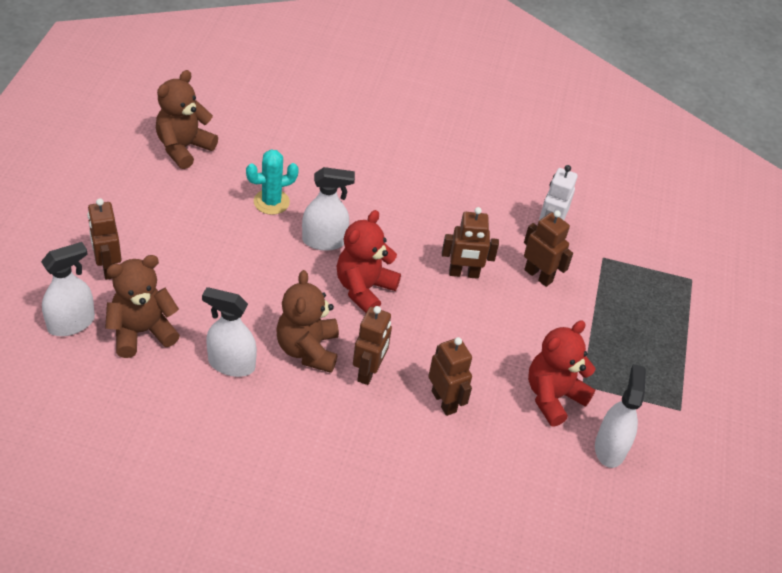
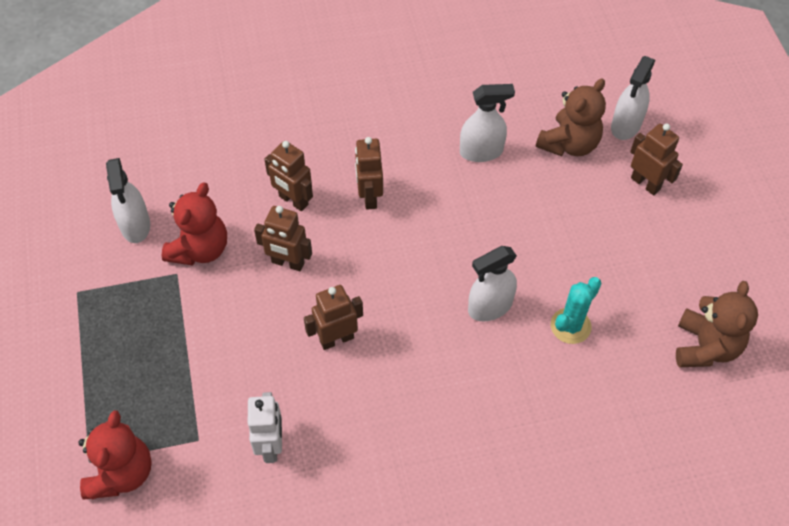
camera: 160 degrees right, 10 degrees up
(308, 349) = (431, 192): brown teddy bear -> none
(364, 289) = (420, 273): red teddy bear -> red teddy bear (121, 473)
(538, 275) = (260, 376): brown robot -> brown robot (288, 263)

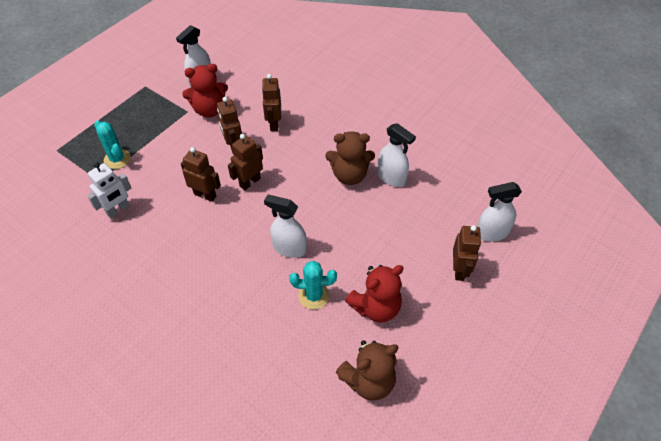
camera: 50 degrees right, 5 degrees down
(121, 473) = (59, 165): red teddy bear -> red teddy bear (376, 307)
(181, 399) = (117, 159): none -> turquoise cactus
(369, 197) = (308, 151): brown robot -> brown robot (250, 182)
(569, 144) = (444, 214): brown teddy bear -> brown teddy bear (349, 175)

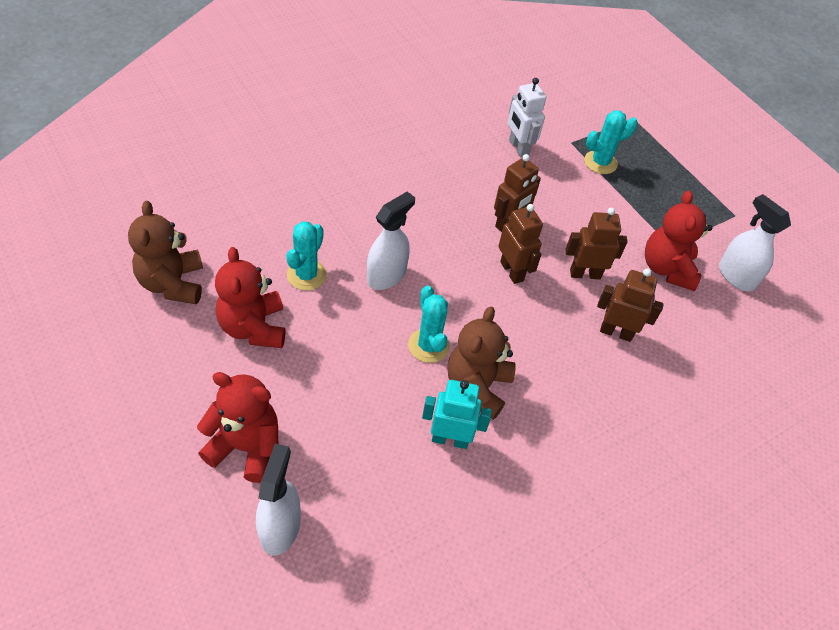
camera: 105 degrees right, 0 degrees up
(334, 207) = (428, 346): none -> turquoise cactus
(391, 177) = (450, 439): white spray bottle -> turquoise robot
(459, 270) = (246, 447): brown robot -> red teddy bear

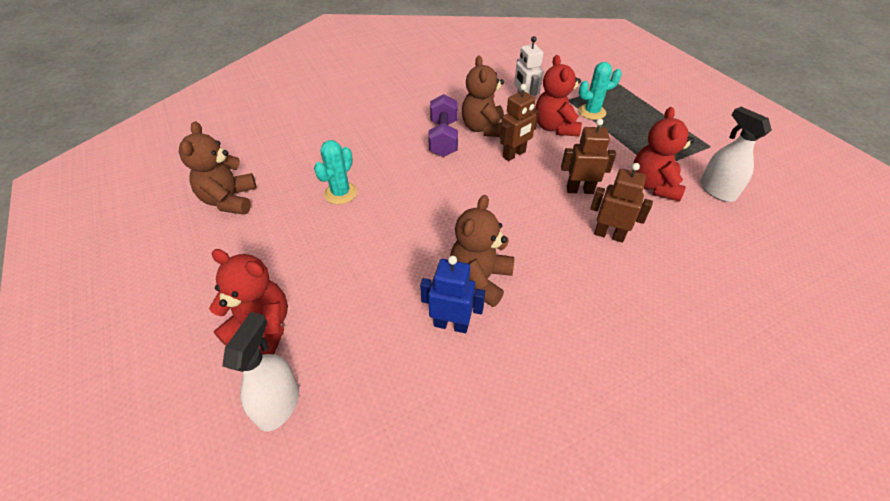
camera: 10 degrees right, 5 degrees down
(253, 327) = (289, 232): red teddy bear -> red teddy bear (555, 127)
(387, 276) = (408, 193): white spray bottle -> none
(422, 198) = (443, 138): none -> purple dumbbell
(428, 346) = (438, 246): turquoise cactus -> none
(450, 439) = (451, 324): turquoise robot -> blue robot
(470, 184) = (483, 128): none -> brown teddy bear
(512, 271) = (515, 189): brown robot -> none

